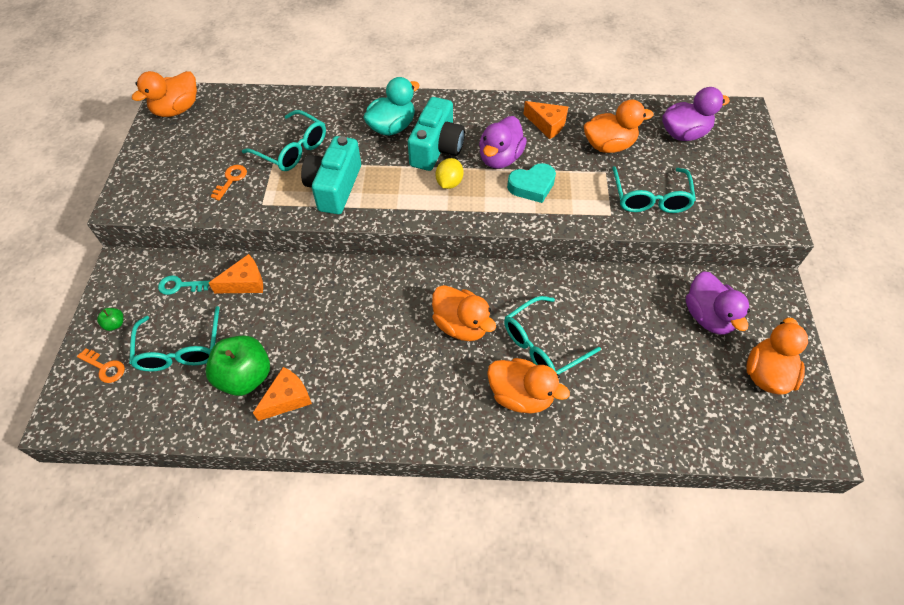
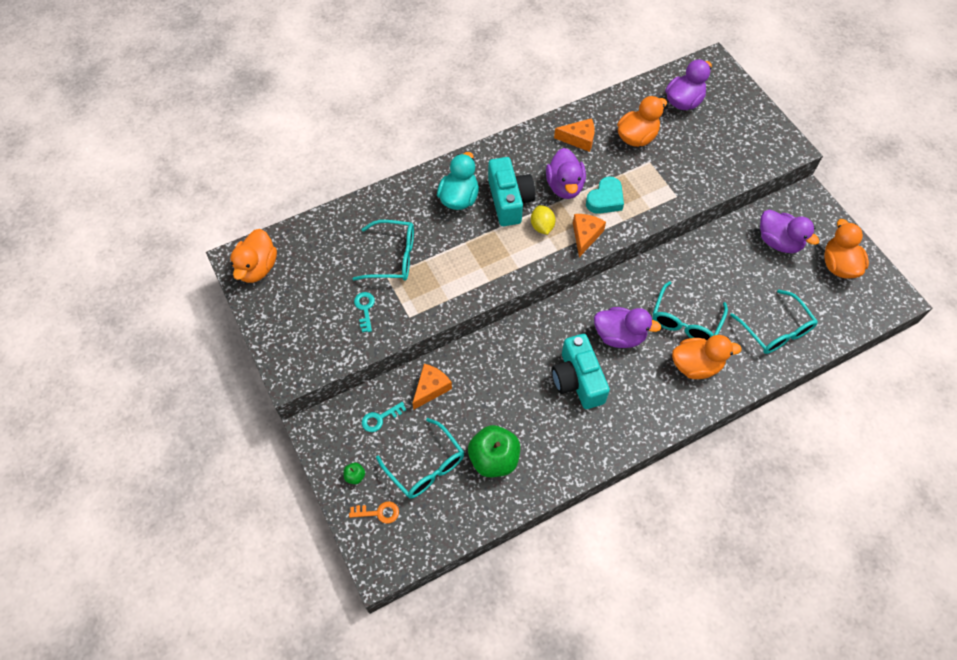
camera: 30 degrees left, 5 degrees up
(231, 180) = (365, 309): orange key -> turquoise key
(287, 398) = (538, 457): orange cheese -> orange cheese (585, 236)
(334, 187) = (455, 274): turquoise camera -> turquoise camera (577, 380)
(461, 325) = (619, 336): orange duck -> purple duck
(650, 198) = (694, 169): turquoise glasses -> turquoise glasses (775, 330)

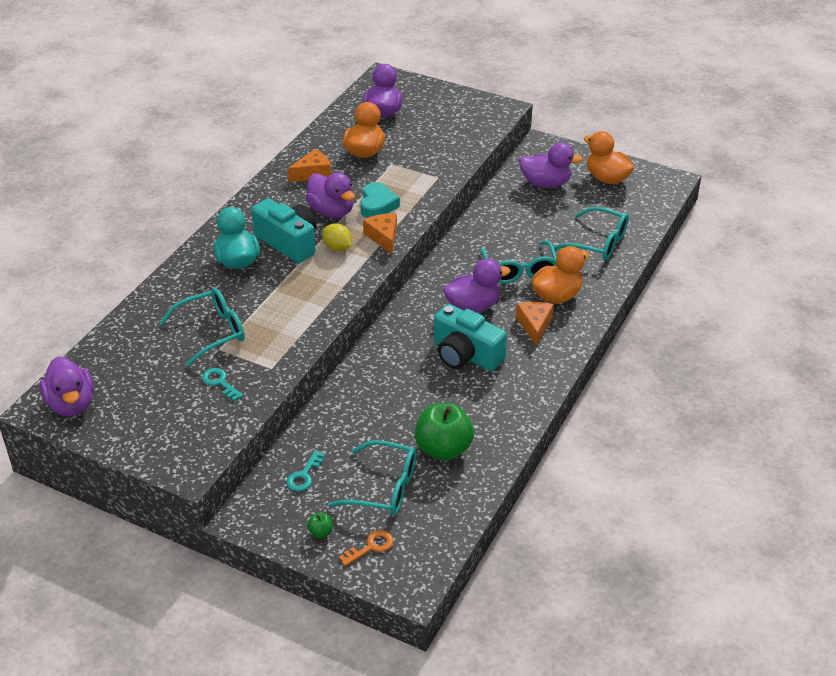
camera: 35 degrees left, 20 degrees down
(257, 268) = (71, 404): orange duck -> purple duck
(431, 388) = (334, 427): orange cheese -> orange cheese (534, 326)

